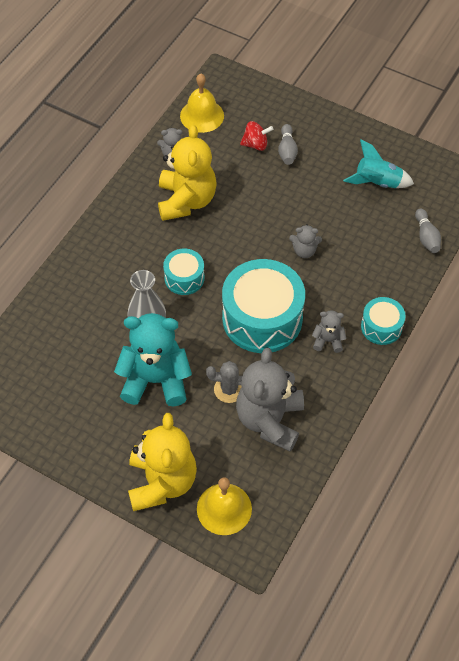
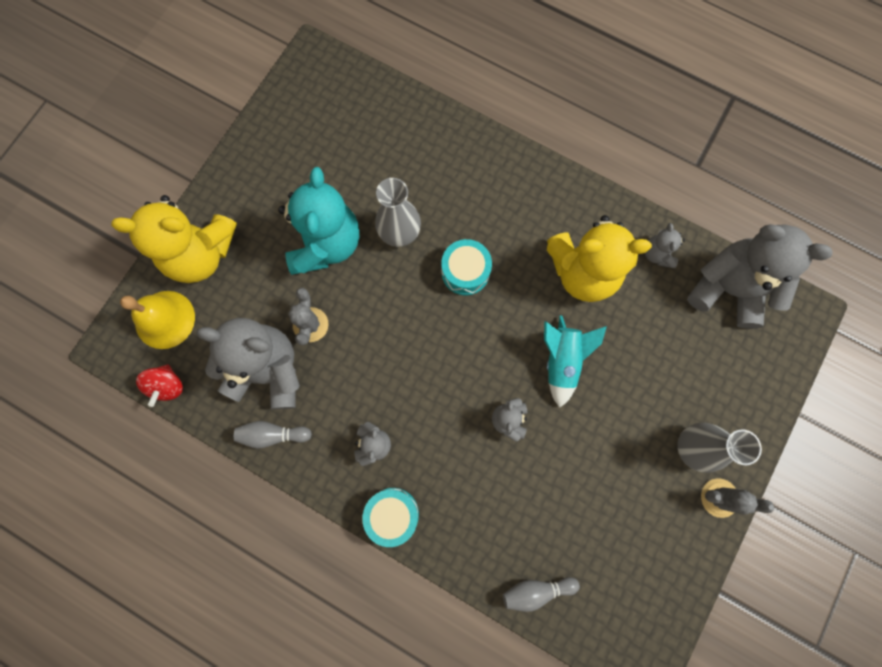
camera: 90 degrees right, 20 degrees up
(202, 115) = (728, 289): yellow bell -> grey teddy bear
(255, 144) = (683, 360): red spinning top -> red spinning top (168, 386)
(262, 318) = (407, 364): turquoise drum -> none
(287, 150) = (676, 402): grey bowling pin -> grey bowling pin (273, 434)
(319, 143) = (692, 447): none -> grey vase
(353, 131) = (719, 497): none -> grey cactus
(377, 182) = (628, 526): turquoise rocket -> turquoise rocket (562, 360)

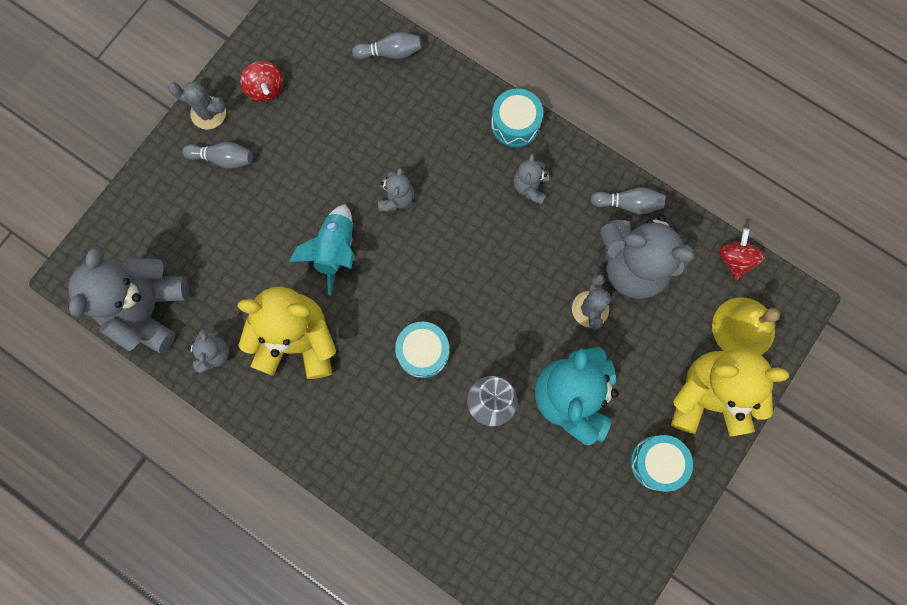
camera: 175 degrees left, 0 degrees up
(250, 195) = (657, 463): none -> turquoise drum
(664, 532) = (265, 89): none -> red spinning top
(692, 447) = (223, 158): grey vase -> grey bowling pin
(728, 289) = (148, 309): grey teddy bear -> grey teddy bear turned 75 degrees clockwise

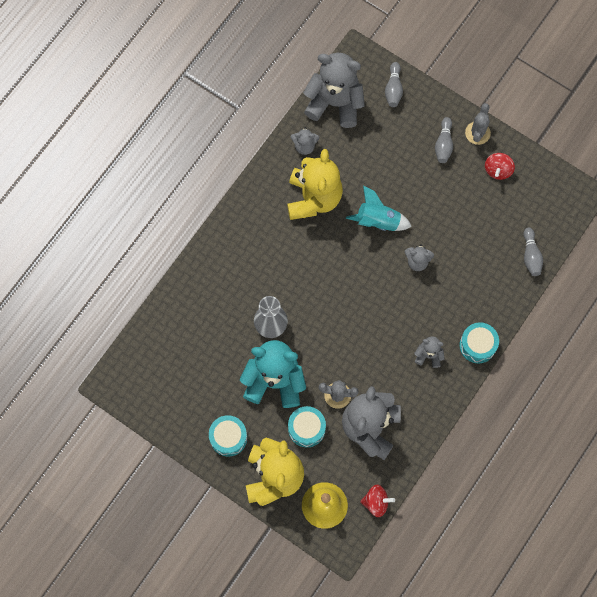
camera: 90 degrees right, 5 degrees down
(265, 89) = (497, 170): red spinning top -> red spinning top turned 45 degrees counterclockwise
(423, 352) = (306, 280): turquoise drum -> turquoise drum (306, 428)
(628, 204) = (417, 425): grey bowling pin -> grey bowling pin (393, 89)

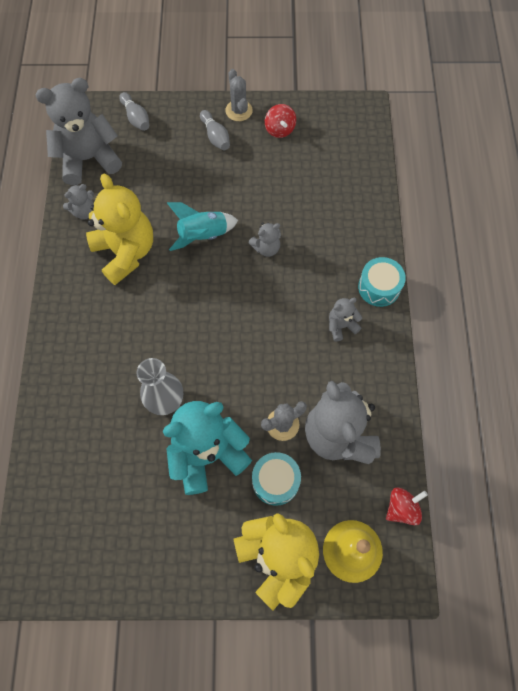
camera: 35 degrees left, 5 degrees down
(228, 437) = (199, 550): turquoise drum -> none
(531, 255) = (364, 181): grey bowling pin -> none

